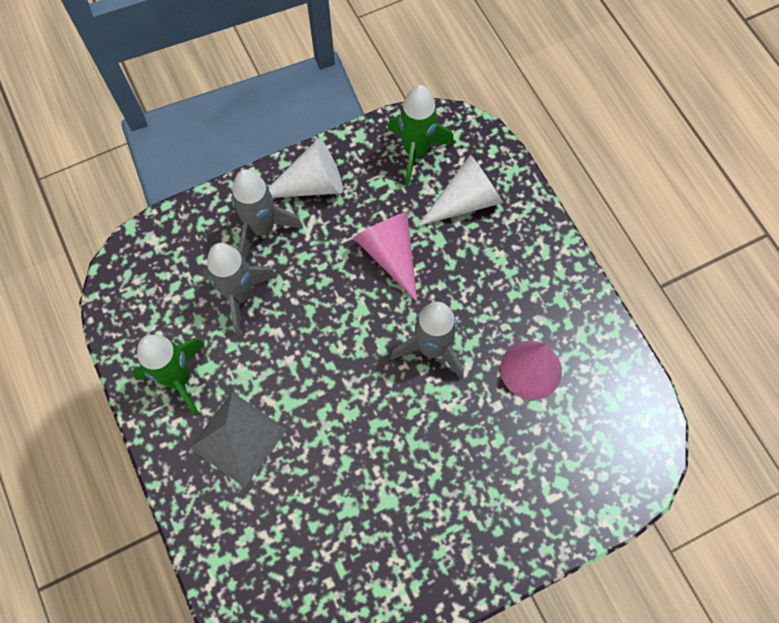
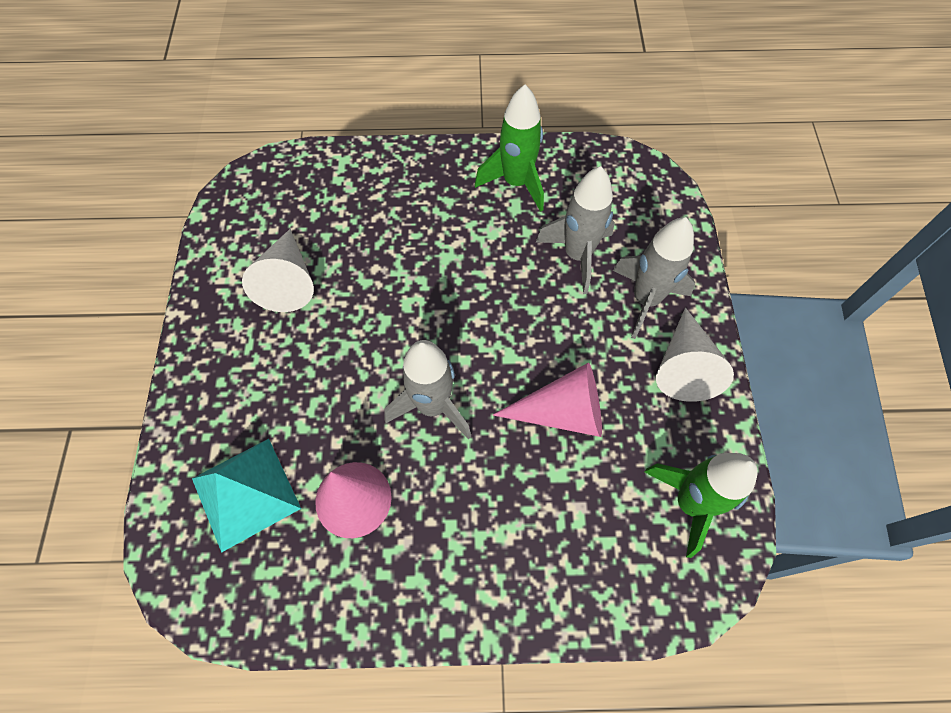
camera: 115 degrees right, 5 degrees down
(238, 438) = (436, 208): grey pyramid -> none
(465, 200) = (597, 531): white cone -> white cone (288, 281)
(569, 451) = (245, 493): none -> turquoise pyramid

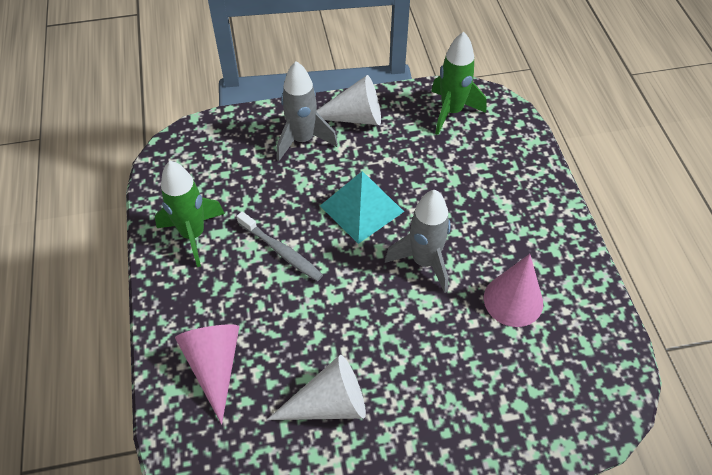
camera: 100 degrees left, 10 degrees down
(245, 493) = (535, 379): turquoise pyramid -> turquoise pyramid (361, 208)
(478, 260) = (281, 251): none -> grey toothbrush
(562, 412) = (407, 181): pink cone -> pink cone (214, 366)
(577, 255) = (267, 184): grey rocket -> none

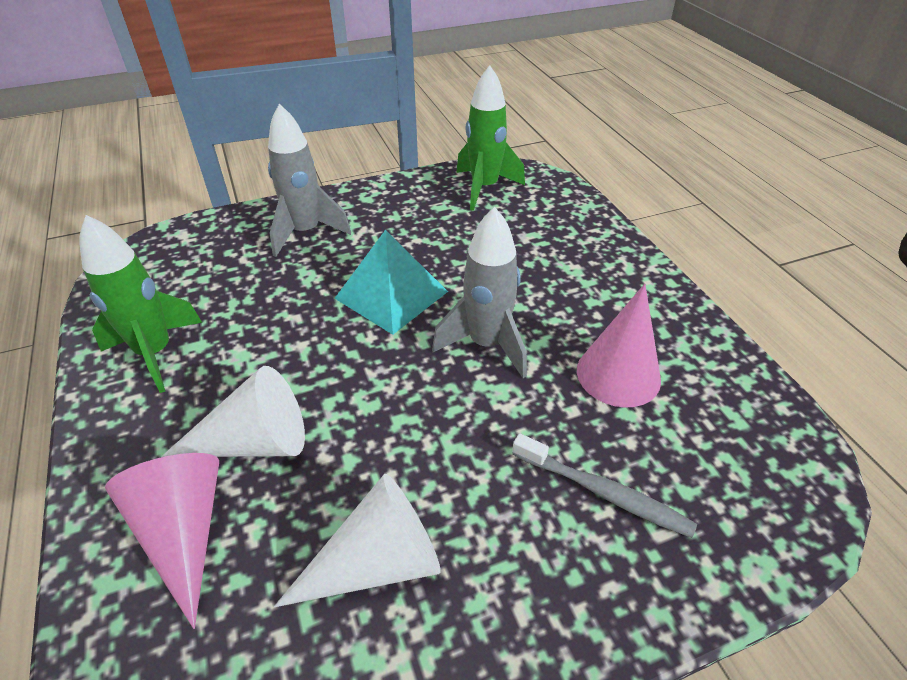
camera: 10 degrees left, 10 degrees down
(281, 251) = (285, 357): grey toothbrush -> grey toothbrush (603, 492)
(354, 117) = (368, 204): white cone -> white cone (255, 442)

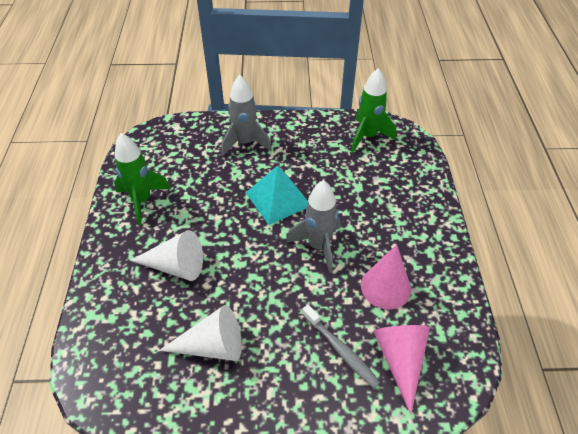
camera: 20 degrees right, 5 degrees up
(183, 532) = (130, 301): pink cone -> pink cone (400, 360)

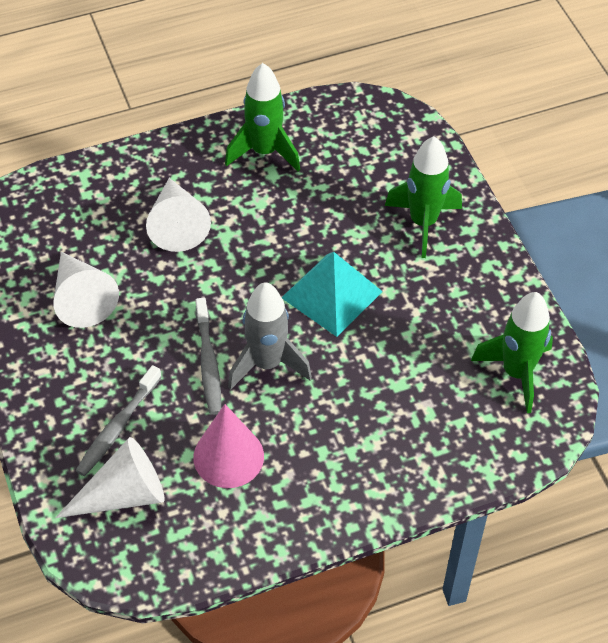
camera: 70 degrees right, 5 degrees up
(245, 143) = (423, 223): grey rocket -> green rocket
(305, 279) = (208, 362): none -> grey toothbrush
(400, 360) = (123, 494): pink cone -> white cone

